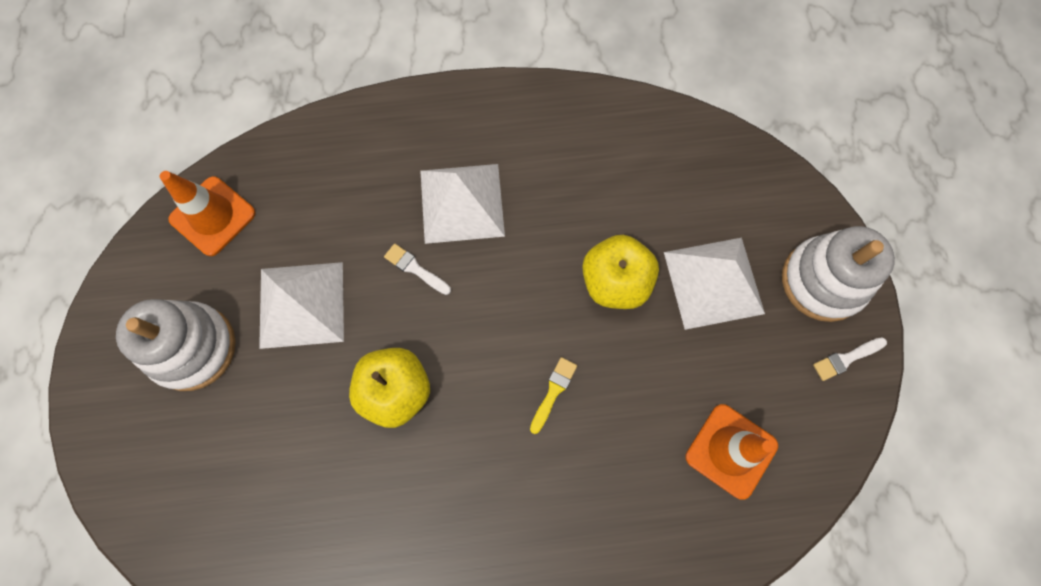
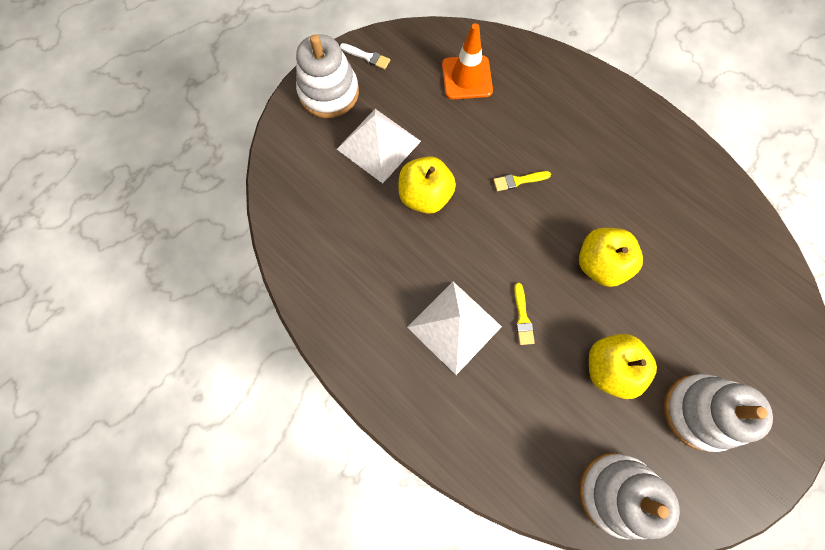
camera: 130 degrees left, 0 degrees up
(213, 216) = (616, 492): orange traffic cone -> white stacking toy
(301, 304) = (609, 368): white pyramid -> yellow apple
(415, 269) = (522, 317): white brush -> yellow brush

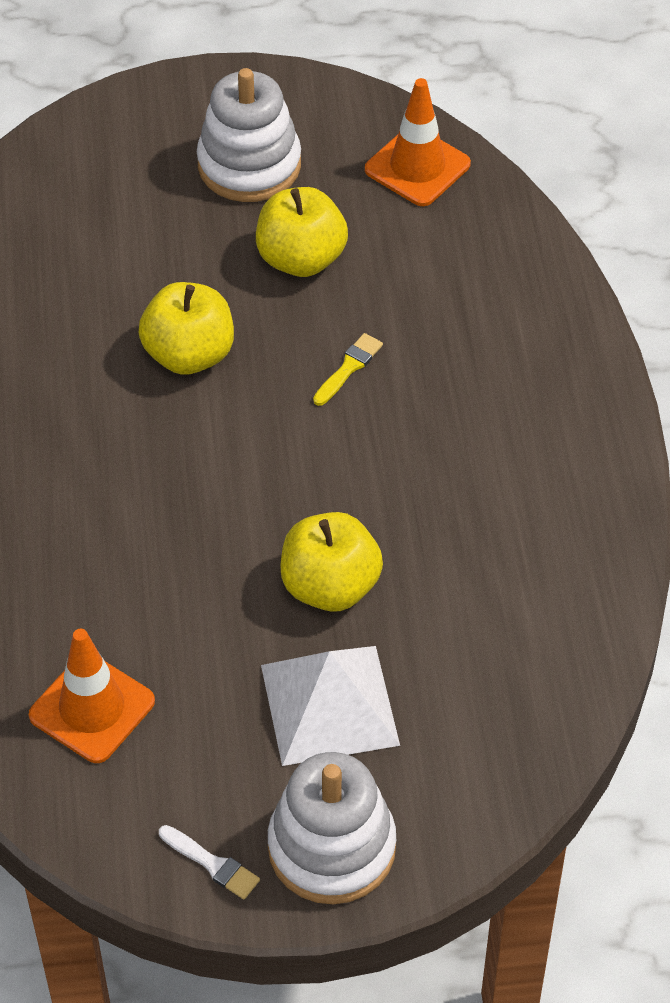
camera: 140 degrees left, 20 degrees down
(367, 57) = (212, 864): white brush -> white brush turned 150 degrees clockwise
(454, 326) = (444, 414): white pyramid -> none
(518, 181) = (181, 514): yellow brush -> none
(616, 492) = (417, 167): white stacking toy -> orange traffic cone

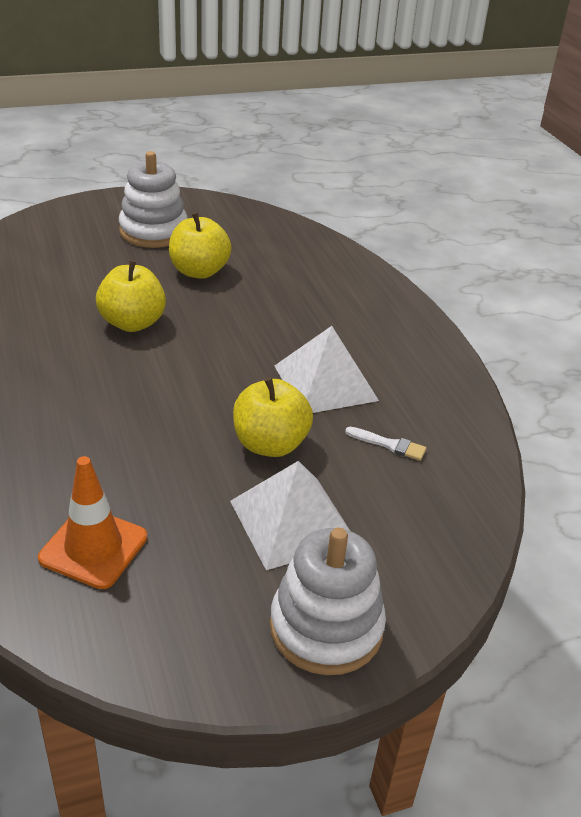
camera: 15 degrees left, 15 degrees down
(212, 864) = (224, 656): white brush -> white brush (389, 445)
(349, 368) = (247, 322): yellow brush -> none
(417, 167) = (262, 227): orange traffic cone -> none
(430, 492) = (325, 382): none -> white pyramid

